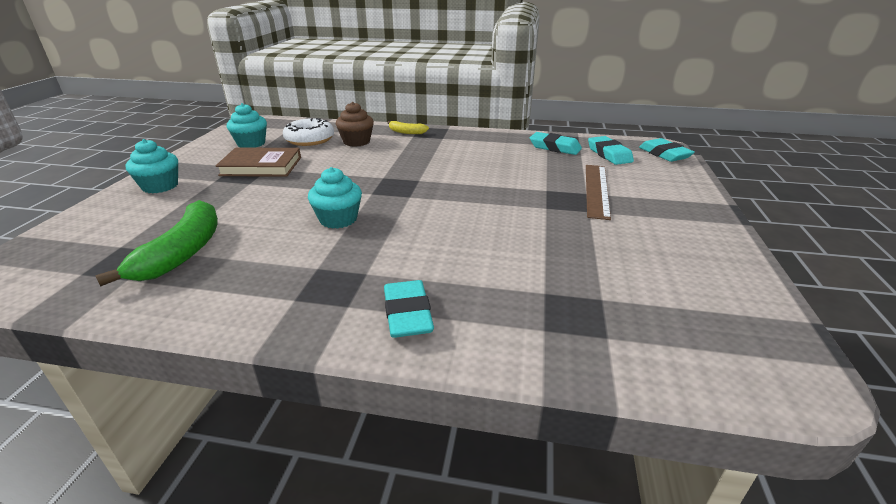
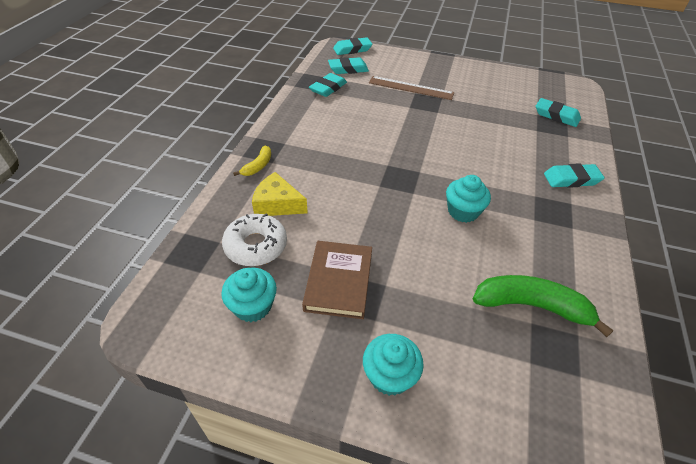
camera: 85 degrees left, 15 degrees up
(356, 142) = (277, 204): brown cupcake -> yellow cheese
(612, 323) = (556, 116): none -> turquoise eraser

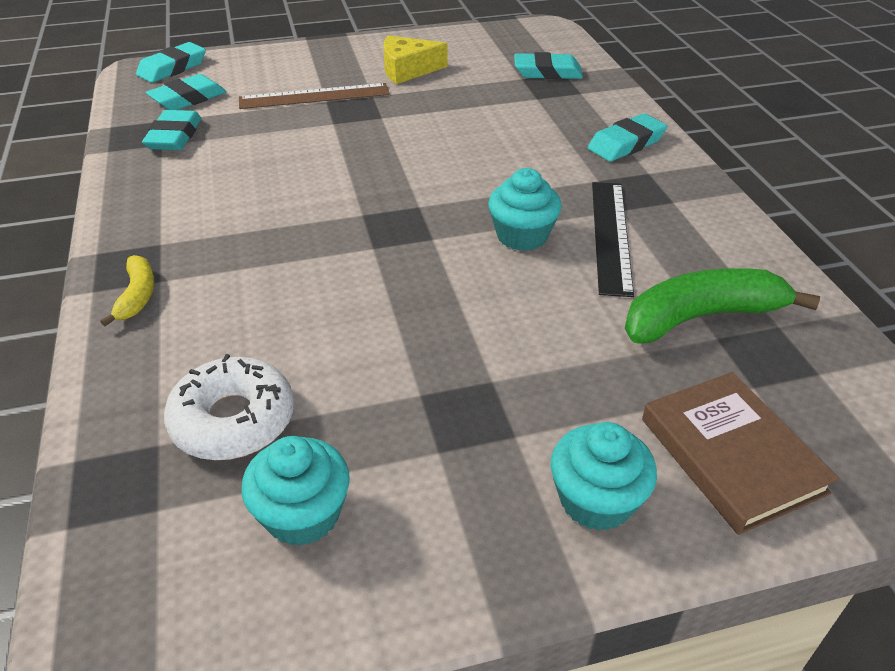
camera: 30 degrees left, 5 degrees down
(277, 204) = (221, 340): yellow cheese -> yellow cheese (407, 70)
(338, 281) = (417, 409): brown book -> brown book (731, 455)
(515, 232) = (611, 235): none -> black ruler

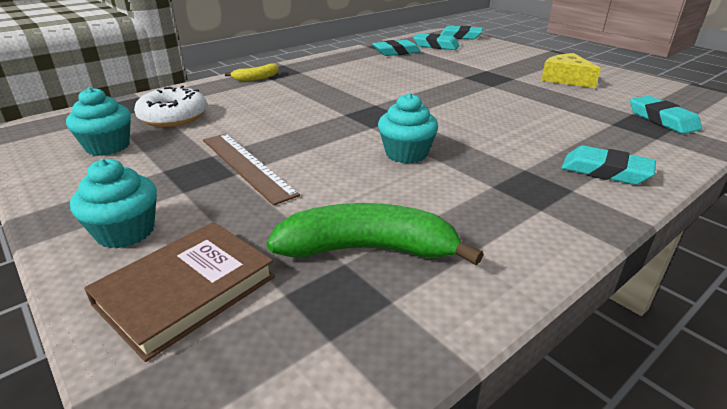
camera: 65 degrees right, 10 degrees down
(314, 96) = (486, 66): brown ruler -> brown ruler (246, 165)
(611, 235) = (447, 187): black ruler -> none
(701, 317) = (368, 249): green banana -> green banana turned 45 degrees counterclockwise

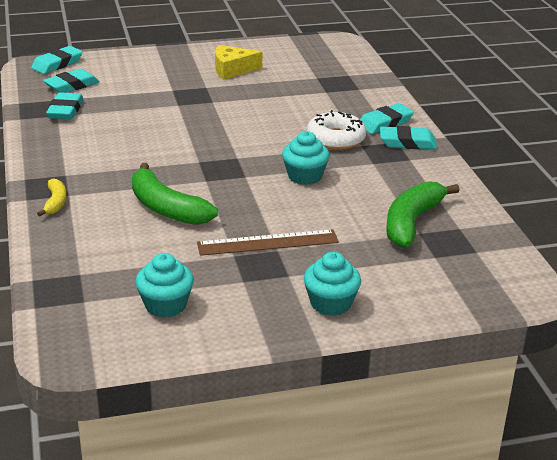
camera: 65 degrees left, 0 degrees up
(173, 116) = (122, 264): white donut -> white donut (335, 139)
(186, 290) = (412, 287): brown book -> none
(279, 111) = (166, 208): none -> green banana
(662, 120) = (336, 74): turquoise eraser -> turquoise eraser (407, 143)

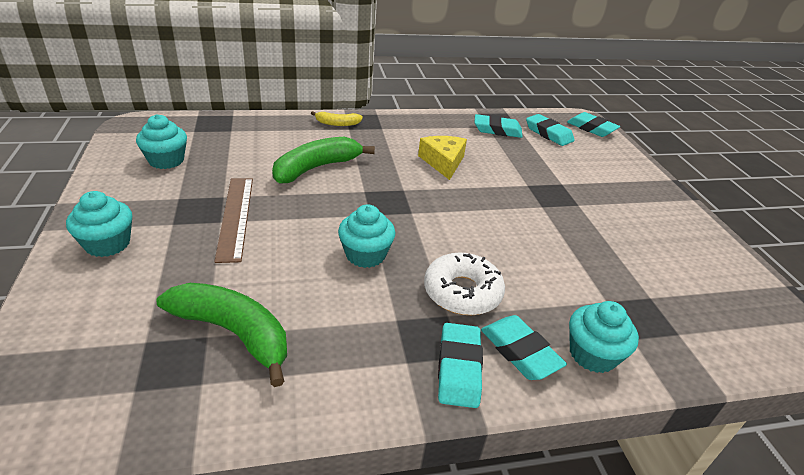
camera: 90 degrees right, 5 degrees up
(232, 69) = (635, 226): yellow cheese -> yellow cheese (443, 162)
(377, 102) = (592, 354): none -> turquoise cupcake

